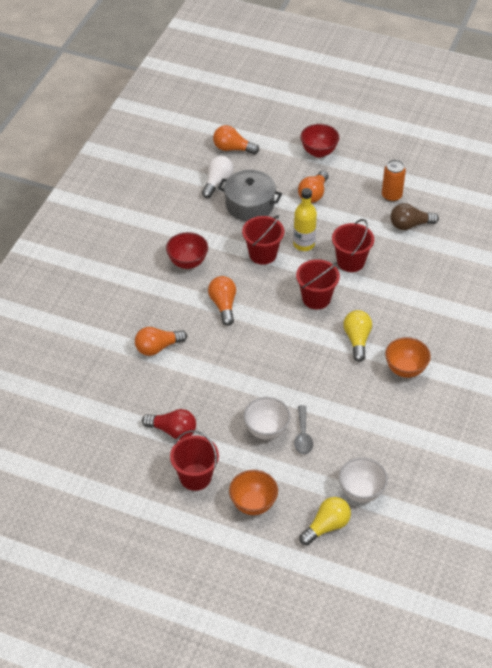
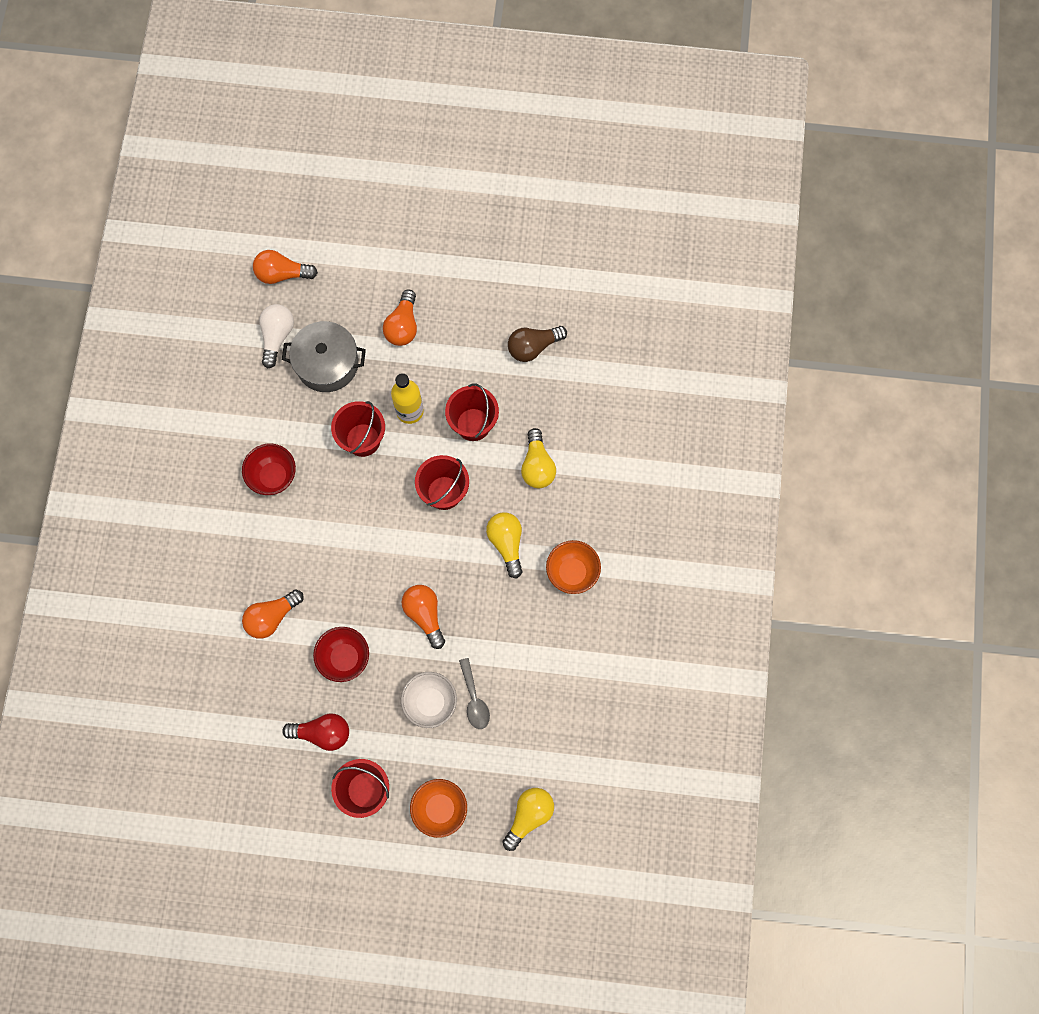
camera: 15 degrees left, 25 degrees up
(223, 305) = (334, 532): orange light bulb -> orange light bulb (425, 614)
(319, 152) = (394, 253): red bowl -> red bowl (345, 658)
(361, 491) = (557, 759): white bowl -> none
(391, 196) = (501, 304): orange can -> none
(394, 296) = (537, 466): none -> yellow light bulb

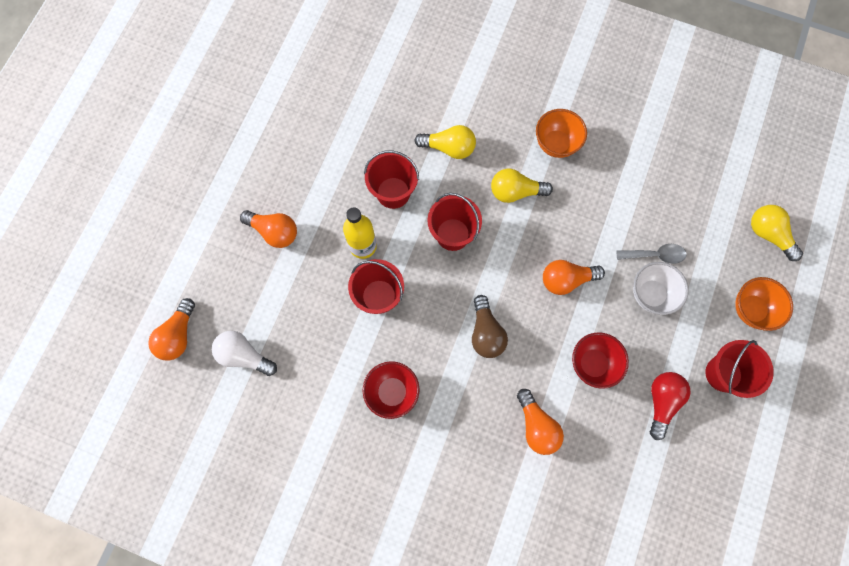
camera: 75 degrees left, 0 degrees up
(327, 363) = (289, 312): grey pot -> none
(533, 347) = (334, 123): brown light bulb -> brown light bulb (486, 333)

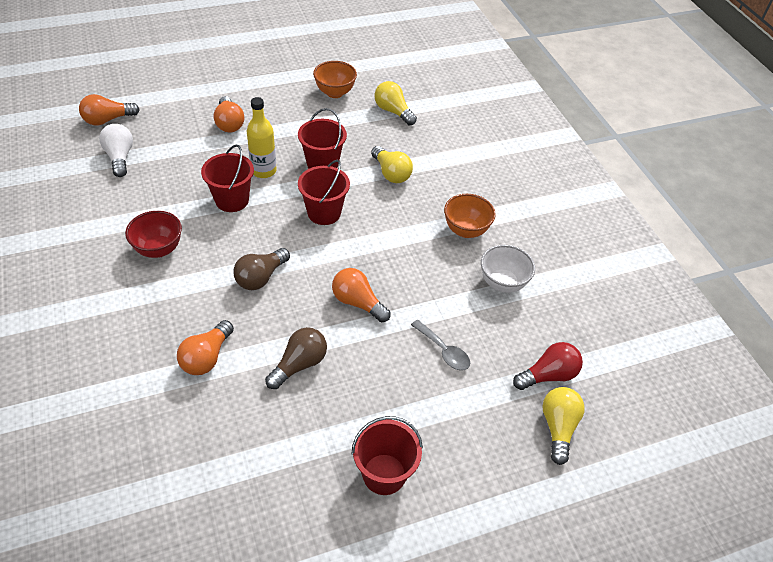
camera: 45 degrees right, 25 degrees down
(515, 192) = (398, 229): yellow light bulb -> yellow light bulb (393, 111)
(593, 364) = (299, 364): red bowl -> brown light bulb
(651, 294) = (404, 369): white bowl -> white bowl (502, 283)
(662, 402) = (310, 439): red light bulb -> red light bulb (548, 375)
(751, 309) = (470, 458): orange bowl -> orange bowl (335, 93)

